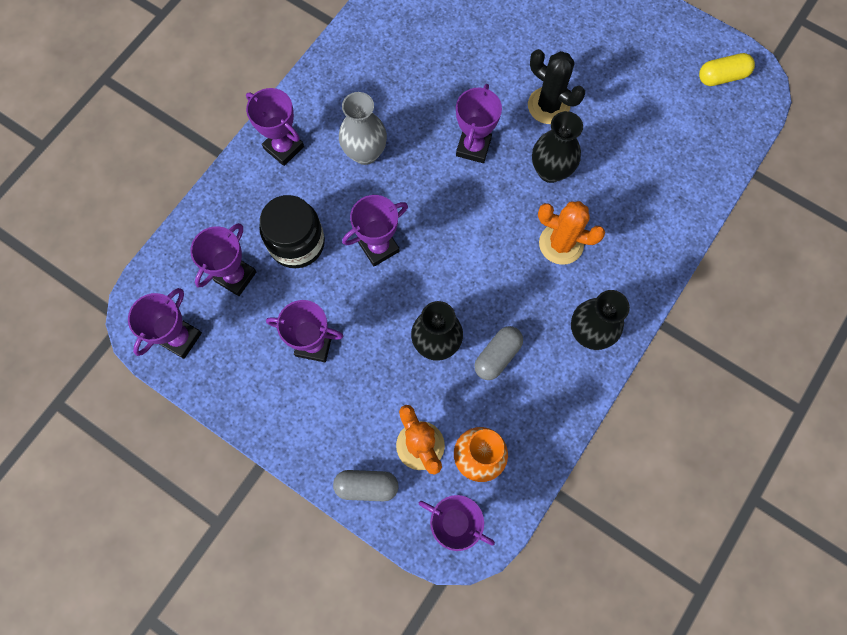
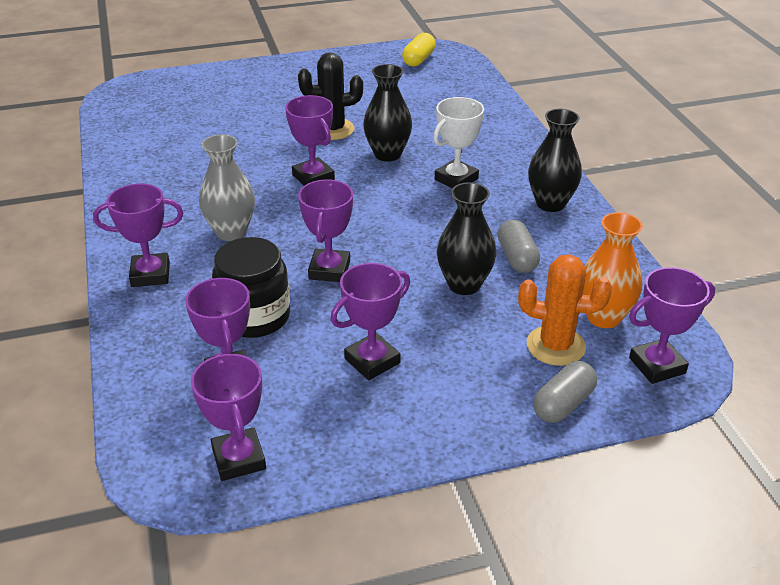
camera: 50 degrees left, 35 degrees down
(561, 244) = (456, 179): orange cactus -> white trophy

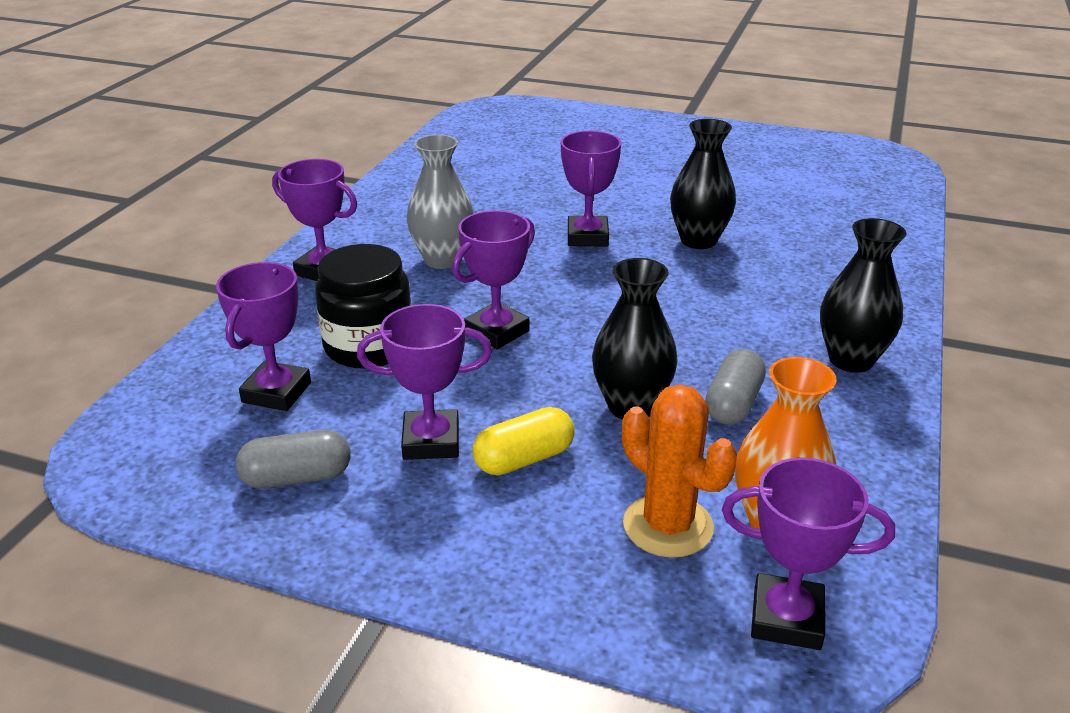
camera: 35 degrees right, 5 degrees down
(239, 459) = (189, 474): purple trophy -> none
(333, 129) = (664, 198): black cactus -> none
(418, 59) = (848, 158): yellow capsule -> yellow capsule (524, 459)
(456, 179) = (753, 292): white trophy -> none
(563, 404) = (597, 600): grey capsule -> grey capsule (297, 478)

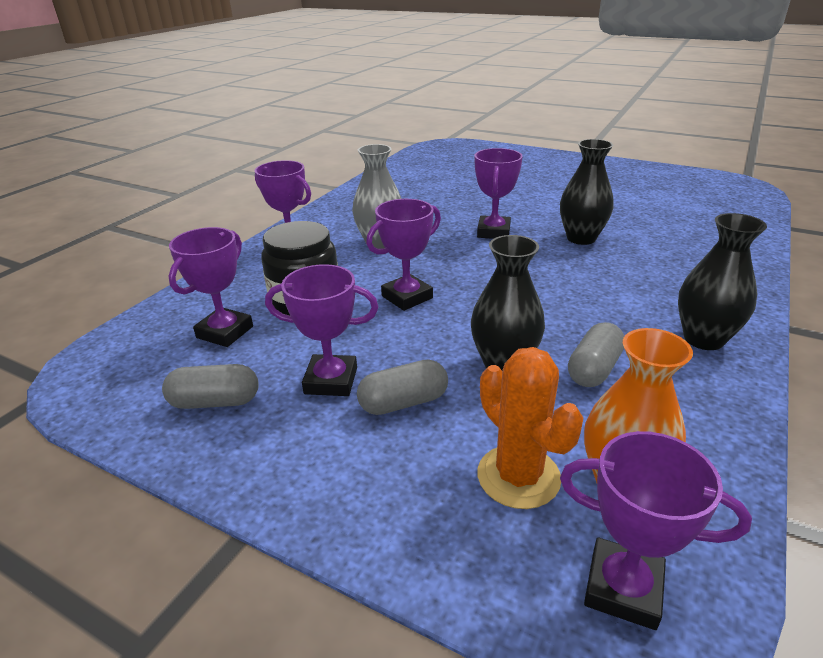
camera: 10 degrees right, 0 degrees up
(524, 459) = (403, 402): yellow capsule -> grey capsule

